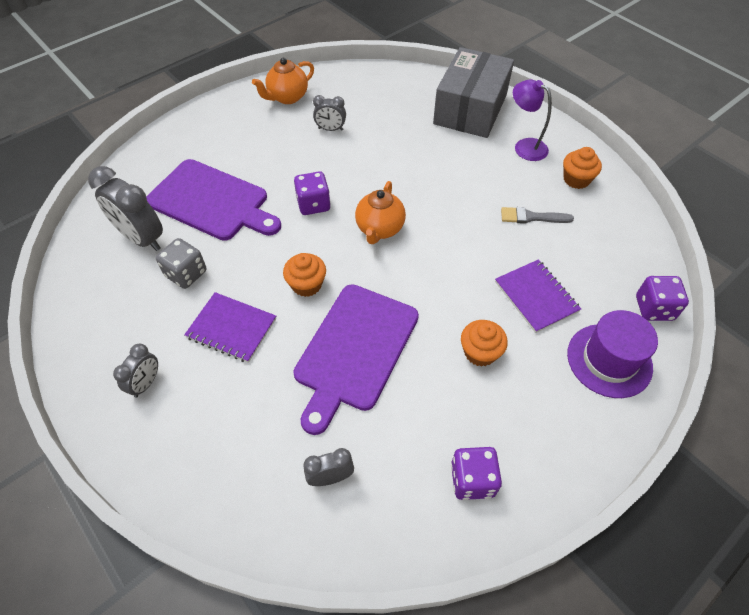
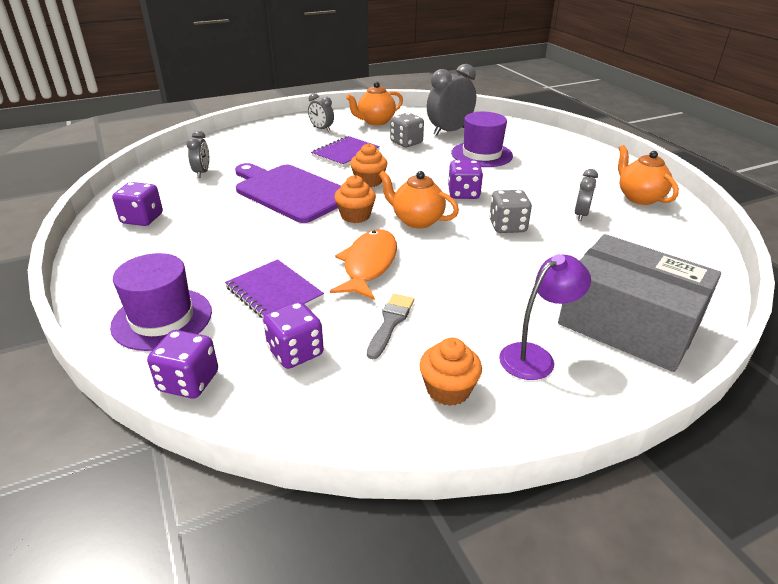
camera: 105 degrees right, 20 degrees down
(110, 324) = (375, 121): none -> orange teapot
(211, 202) = (481, 154): purple cutting board -> purple hat
(367, 170) = (507, 226): none -> grey dice
(467, 246) = (368, 265): none -> orange fish
(480, 352) = (240, 245): orange cupcake -> orange cupcake (355, 216)
(536, 296) = (274, 293): purple notebook -> purple notebook turned 60 degrees clockwise
(591, 260) = (295, 352): none -> purple dice

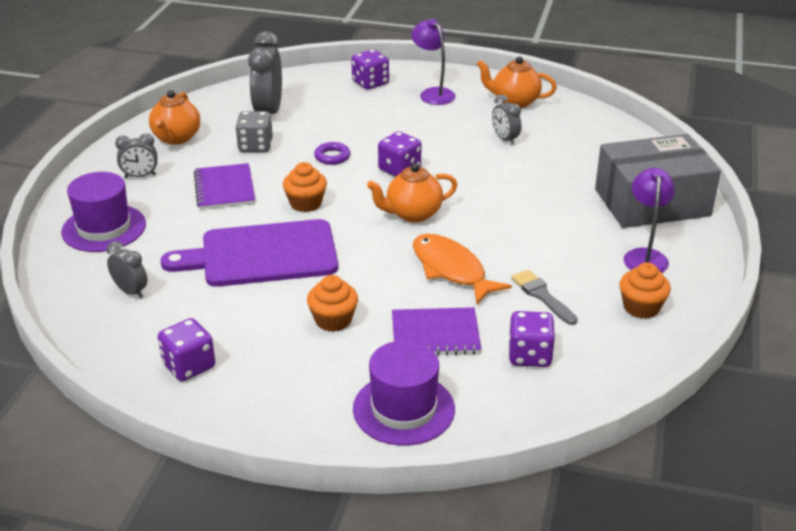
camera: 50 degrees left, 0 degrees up
(189, 382) = (511, 421): purple dice -> purple dice (370, 83)
(355, 216) = (361, 240): orange cupcake -> orange cupcake (333, 320)
(437, 167) = (332, 156): none -> purple ring
(481, 154) = (342, 123): purple hat -> purple hat (104, 228)
(507, 226) = (479, 178): grey dice -> none
(581, 166) = (433, 93): none -> purple lamp

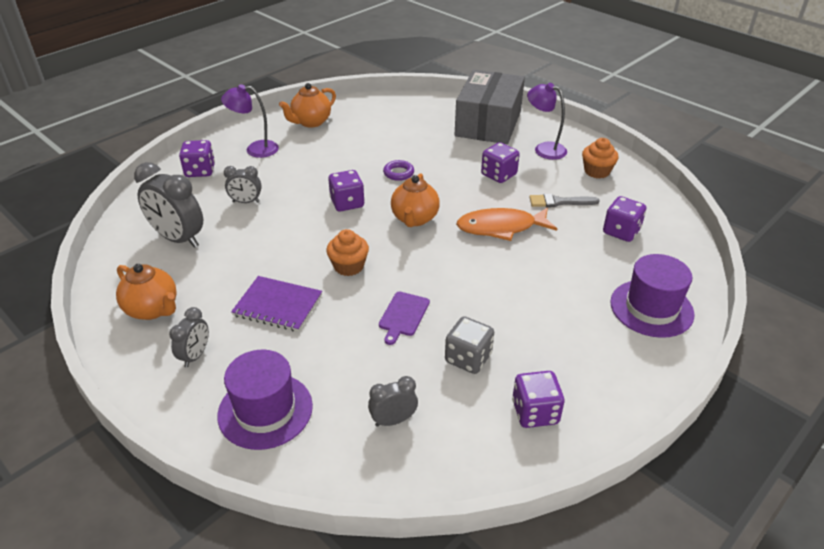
camera: 60 degrees left, 5 degrees up
(255, 146) = (226, 264): grey dice -> grey dice (468, 358)
(262, 254) = (403, 315): purple cutting board -> purple cutting board, size x0.43
(332, 156) = (292, 228): purple ring -> purple ring (398, 173)
(333, 320) = (524, 306): orange cupcake -> none
(435, 334) = (574, 263): purple notebook -> none
(505, 139) = (356, 144): grey clock -> grey clock (246, 202)
(550, 240) = (498, 175): none -> purple dice

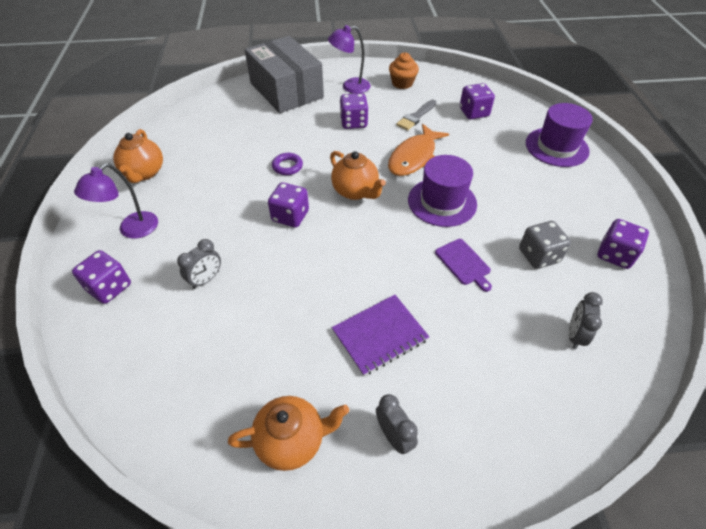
camera: 50 degrees left, 10 degrees up
(178, 239) = (201, 362): grey clock -> none
(265, 410) = (507, 416): purple hat -> purple hat (442, 202)
(349, 266) = (374, 261): orange cupcake -> none

